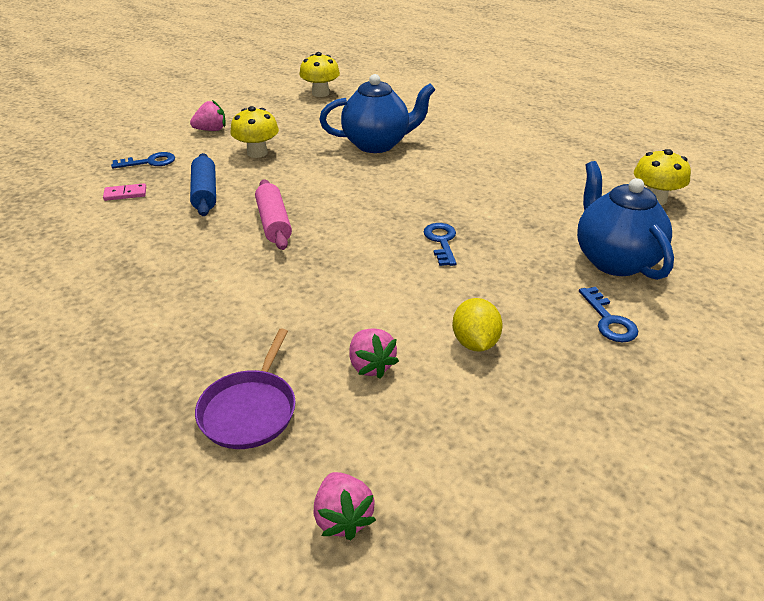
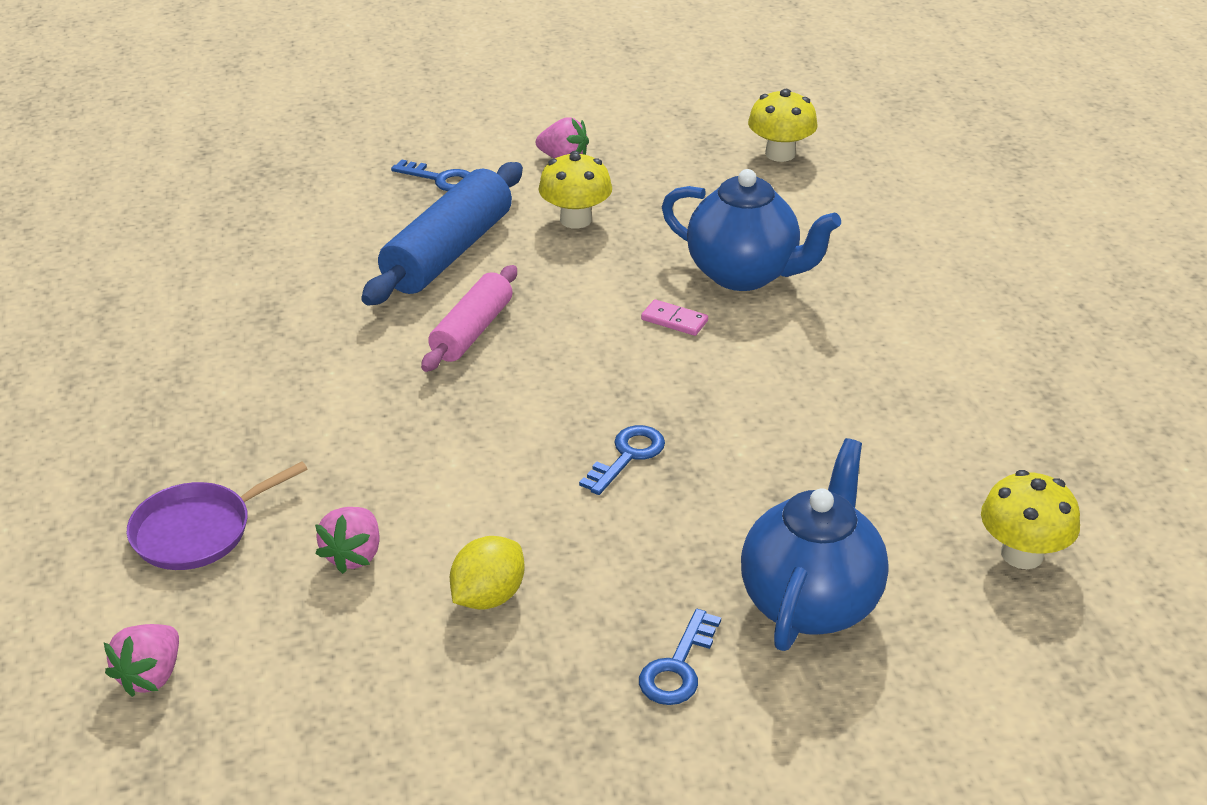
camera: 40 degrees right, 0 degrees up
(125, 194) = (367, 214): pink domino -> pink domino (674, 320)
(205, 193) = (448, 252): blue rolling pin -> blue rolling pin, size x1.58

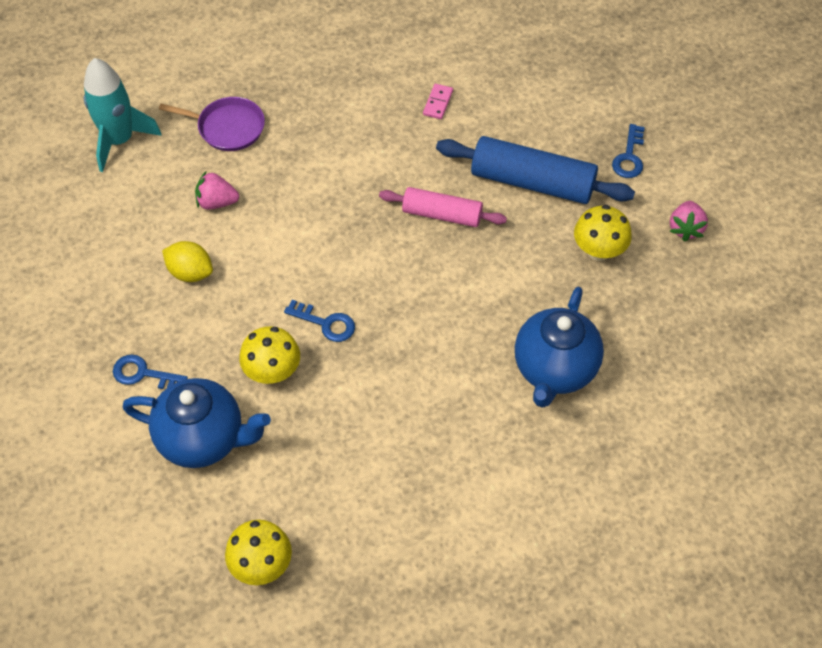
camera: 80 degrees right, 20 degrees up
(151, 676) = (119, 140): pink strawberry -> turquoise rocket
(198, 531) = (227, 127): purple pan -> purple pan turned 150 degrees clockwise
(674, 320) = (483, 331): pink domino -> pink domino (438, 103)
(780, 154) = (748, 380): yellow mushroom -> yellow mushroom (272, 371)

